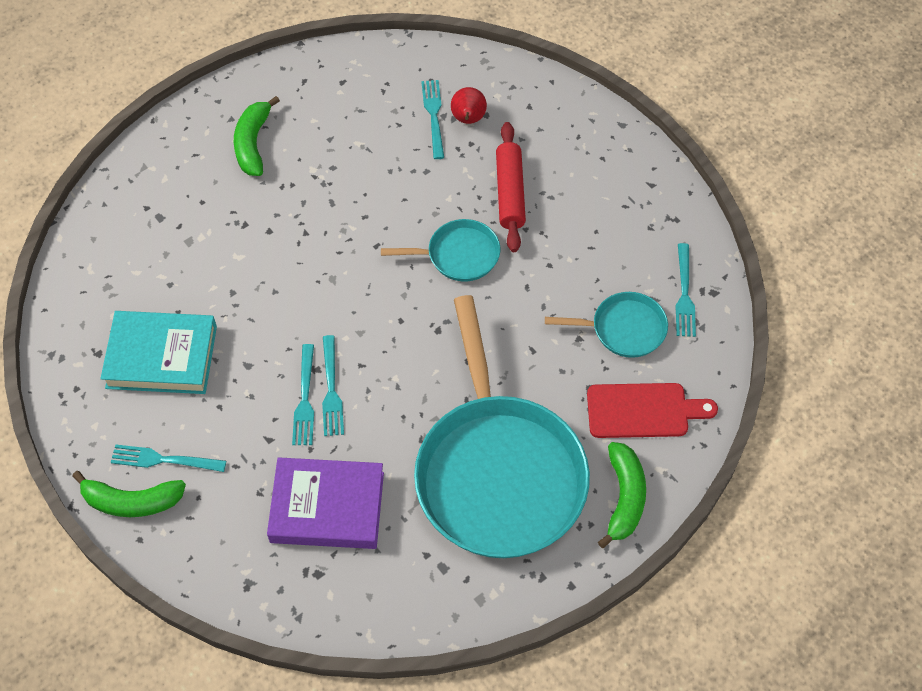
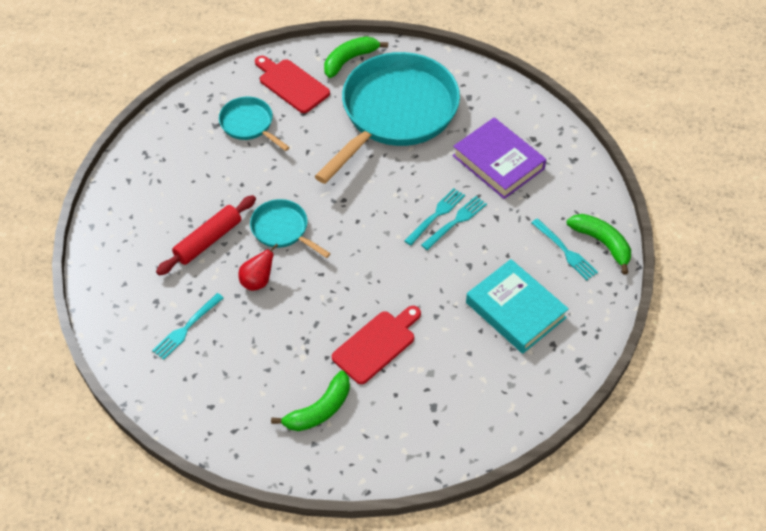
camera: 135 degrees left, 5 degrees down
(260, 227) = (377, 344): none -> red cutting board
(468, 119) = (170, 307): red pear -> red pear (257, 281)
(684, 294) = (196, 115): turquoise fork -> none

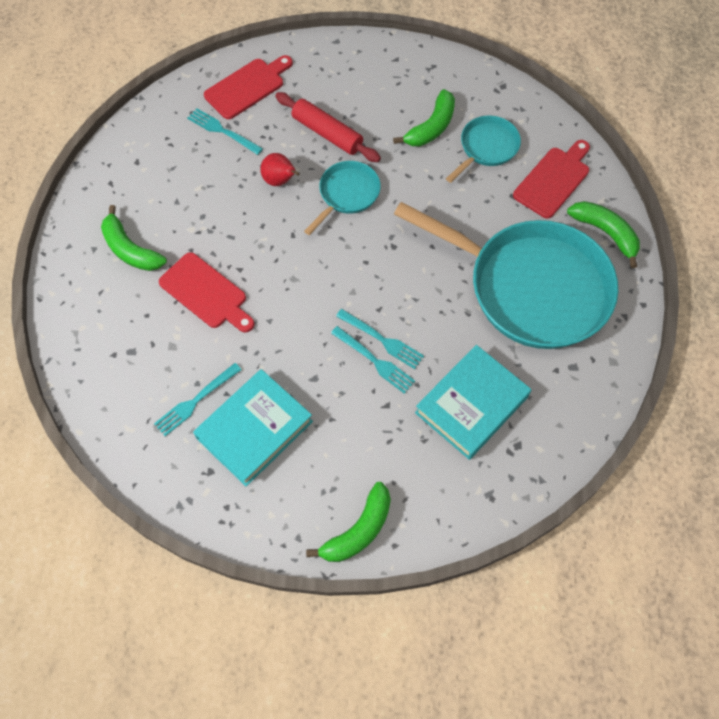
camera: 85 degrees right, 10 degrees up
(133, 304) = (247, 87): none -> red cutting board
(218, 161) = (431, 127): none -> green banana
(498, 162) = (471, 404): purple book -> turquoise book
(565, 251) = (342, 486): turquoise fork -> turquoise fork (195, 401)

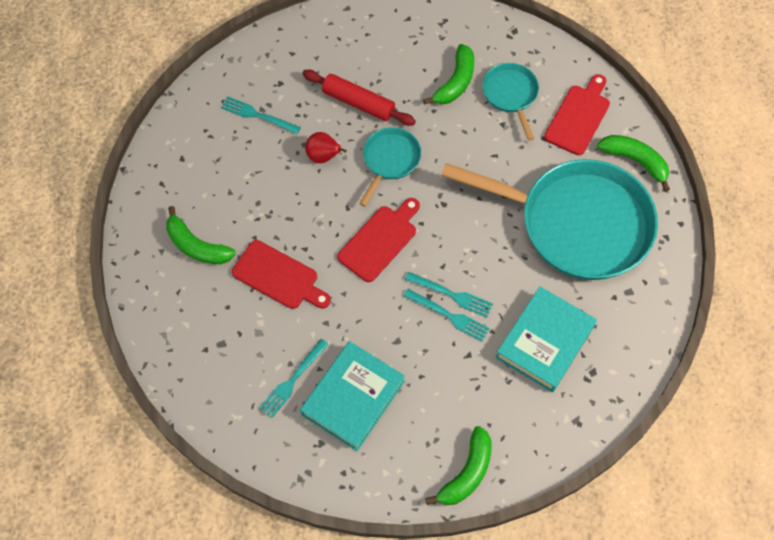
camera: 10 degrees left, 0 degrees up
(247, 87) = (272, 67): red cutting board -> red cutting board (380, 240)
(486, 148) = (511, 95): turquoise pan -> turquoise pan turned 45 degrees counterclockwise

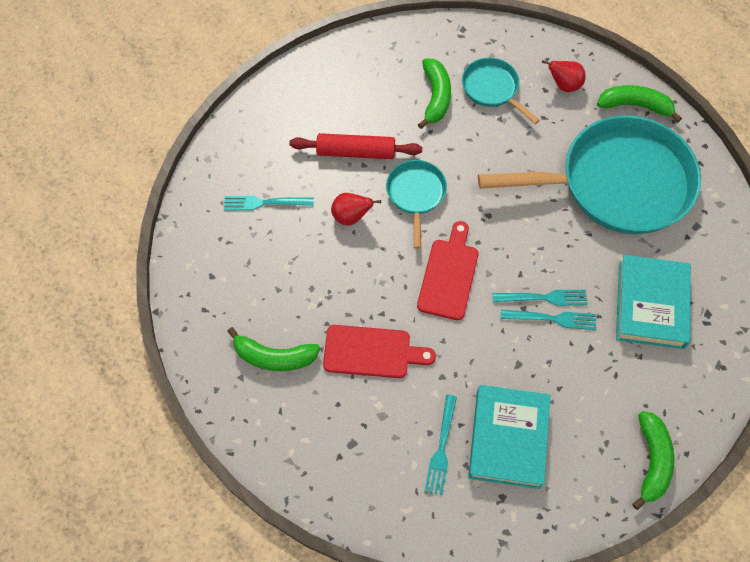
camera: 25 degrees left, 0 degrees up
(579, 117) = (564, 85): red cutting board -> red pear

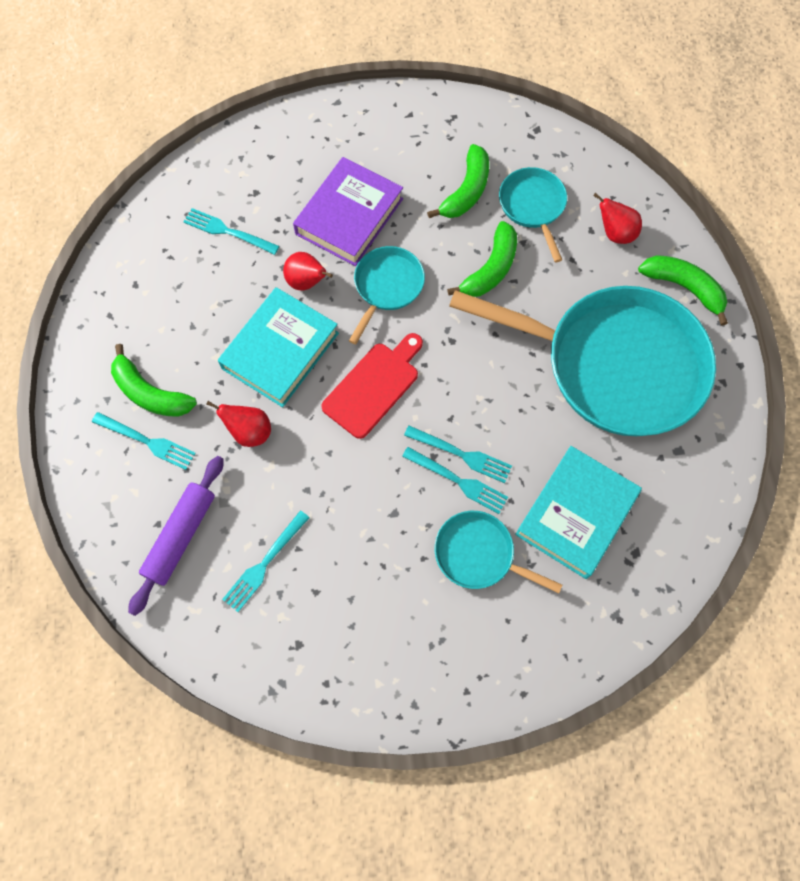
camera: 25 degrees right, 5 degrees up
(294, 396) = (147, 441): none -> turquoise fork
(356, 152) = (349, 216): red rolling pin -> purple book
(363, 458) = (180, 536): none -> purple rolling pin
(372, 352) = (250, 432): red cutting board -> red pear
(508, 438) = (339, 586): turquoise book -> turquoise book (280, 351)
(598, 366) = (479, 554): none -> turquoise pan
(652, 461) = (480, 684): green banana -> green banana (491, 269)

